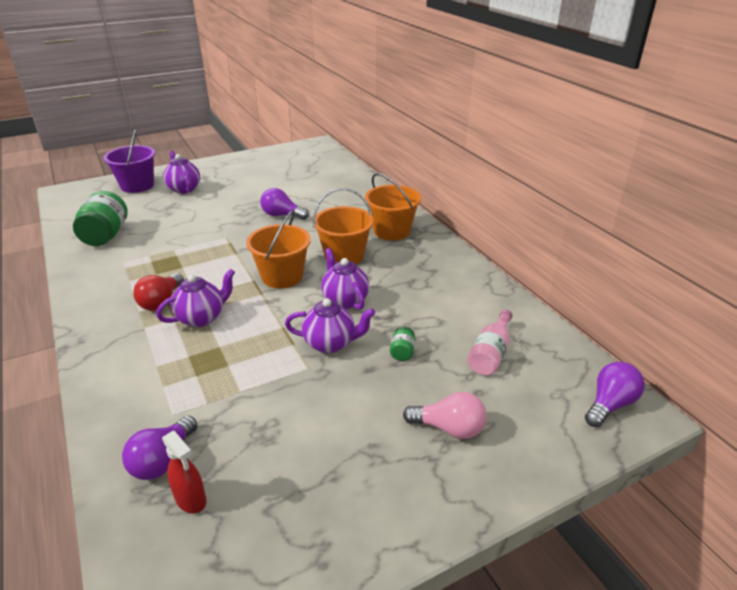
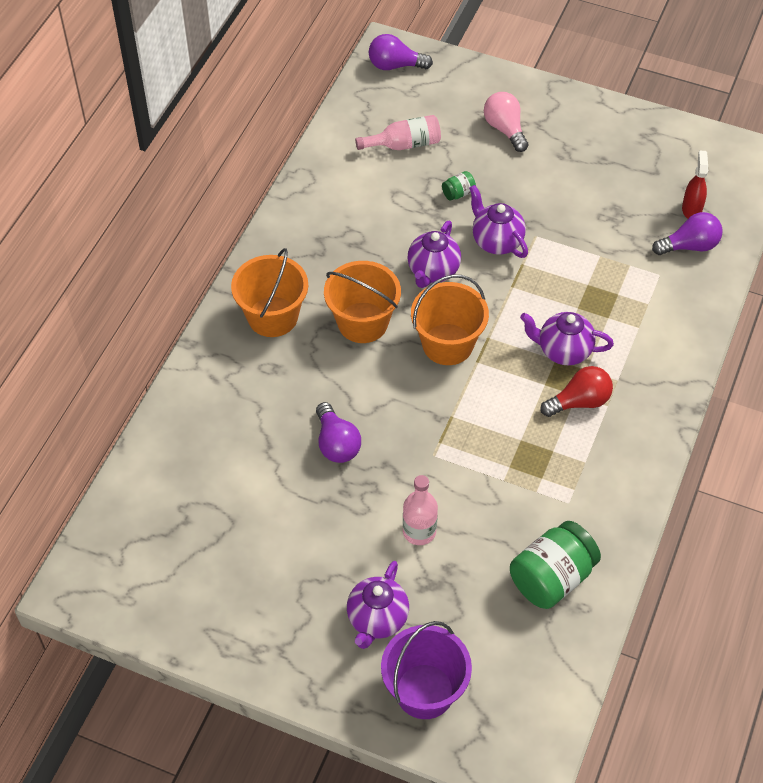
camera: 130 degrees left, 20 degrees up
(198, 215) = (419, 531): none -> pink bottle

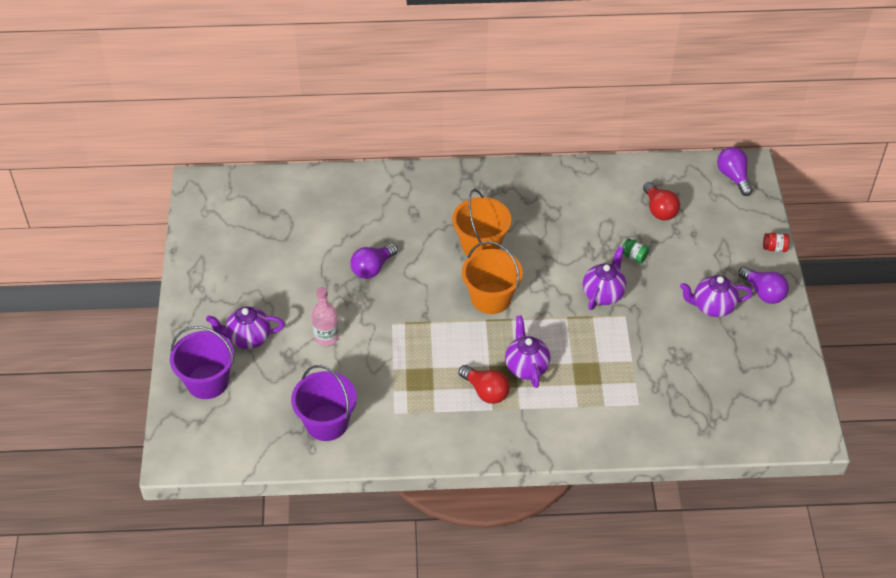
camera: 65 degrees right, 5 degrees down
(272, 316) = (456, 197): orange bucket -> none
(404, 144) = (659, 210): pink bottle -> red light bulb
(433, 271) = (551, 267): purple teapot -> purple teapot (712, 307)
(505, 129) = (718, 262): pink light bulb -> none
(511, 78) = (774, 248): none -> red jar
(552, 578) = (326, 423): green jar -> purple bucket
(689, 246) = (681, 415): purple light bulb -> purple light bulb (763, 292)
(691, 209) = (720, 405): red spray bottle -> none

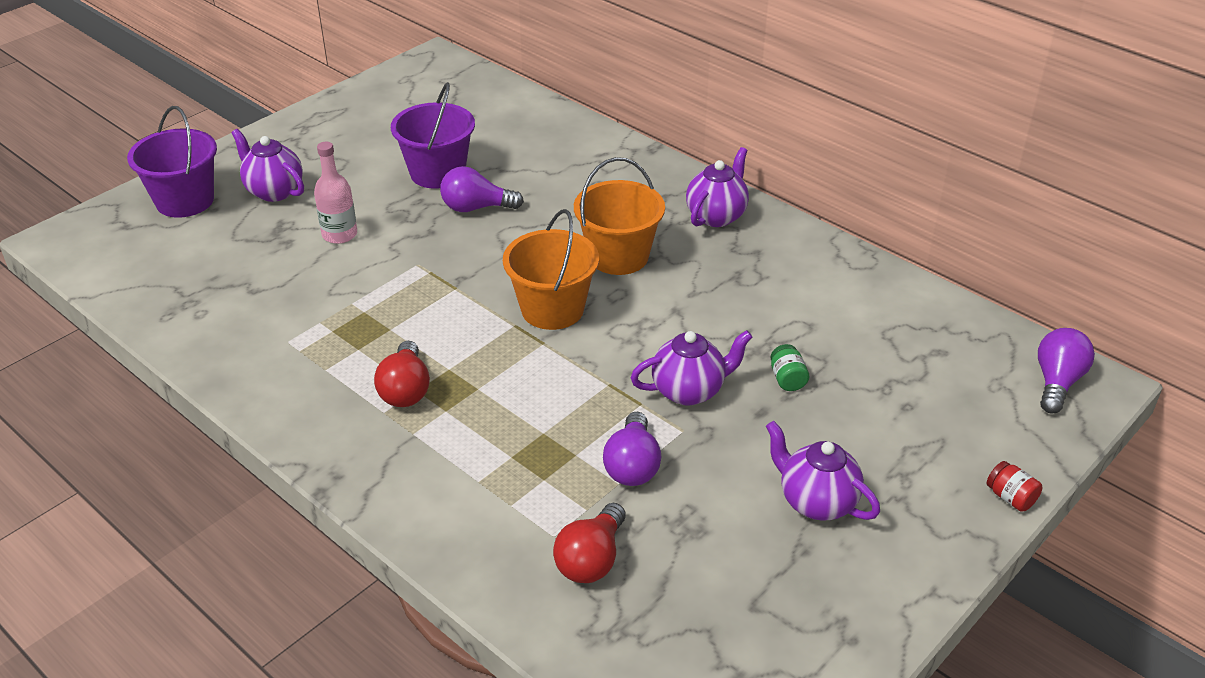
camera: 45 degrees right, 10 degrees down
(326, 423) = (216, 304): purple bucket -> purple bucket (437, 173)
(526, 367) = (485, 399): purple teapot -> purple teapot (716, 216)
(659, 210) = (894, 353): red light bulb -> red light bulb (591, 560)
(763, 292) = (918, 537): purple light bulb -> purple light bulb (632, 465)

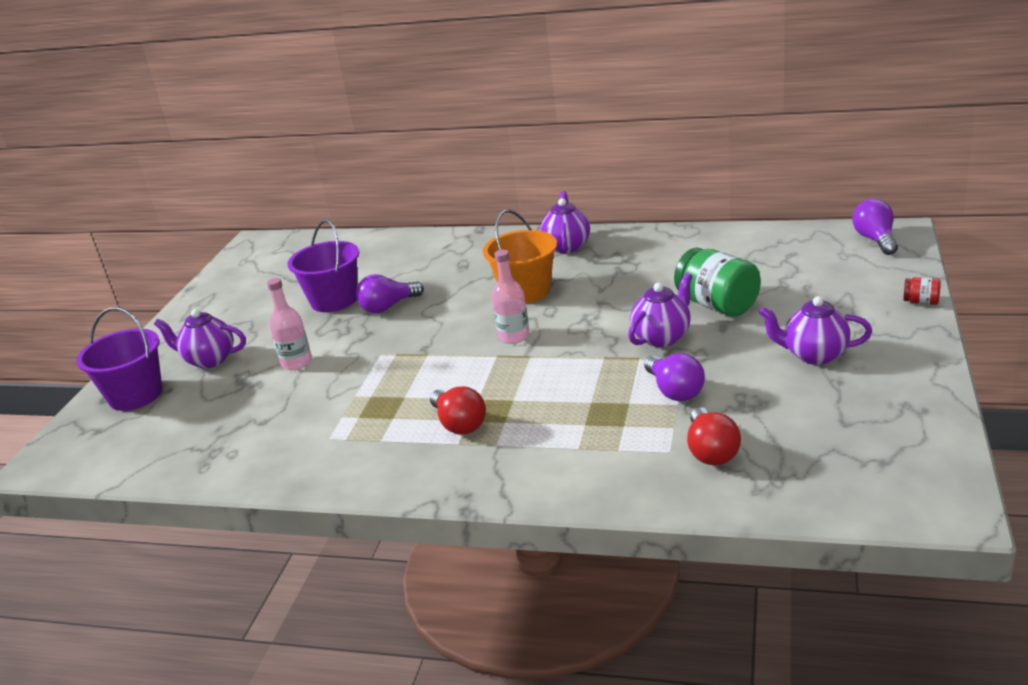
camera: 25 degrees left, 10 degrees down
(552, 309) = (514, 336): orange bucket -> pink bottle
(787, 379) = (717, 305): green jar -> green jar, size x2.24

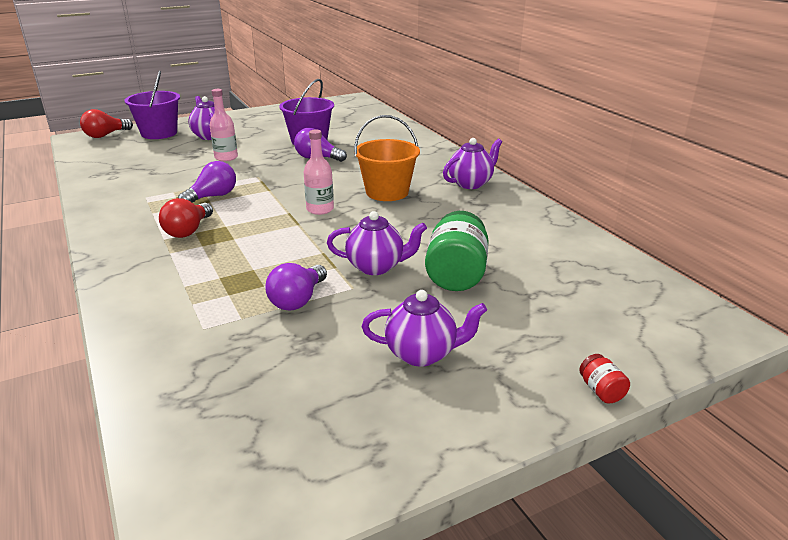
camera: 45 degrees right, 0 degrees up
(711, 451) = (215, 349): red light bulb -> red light bulb (105, 135)
(814, 355) = (422, 354): purple teapot -> purple teapot turned 120 degrees clockwise
(875, 240) = (690, 320): purple light bulb -> purple light bulb (213, 196)

